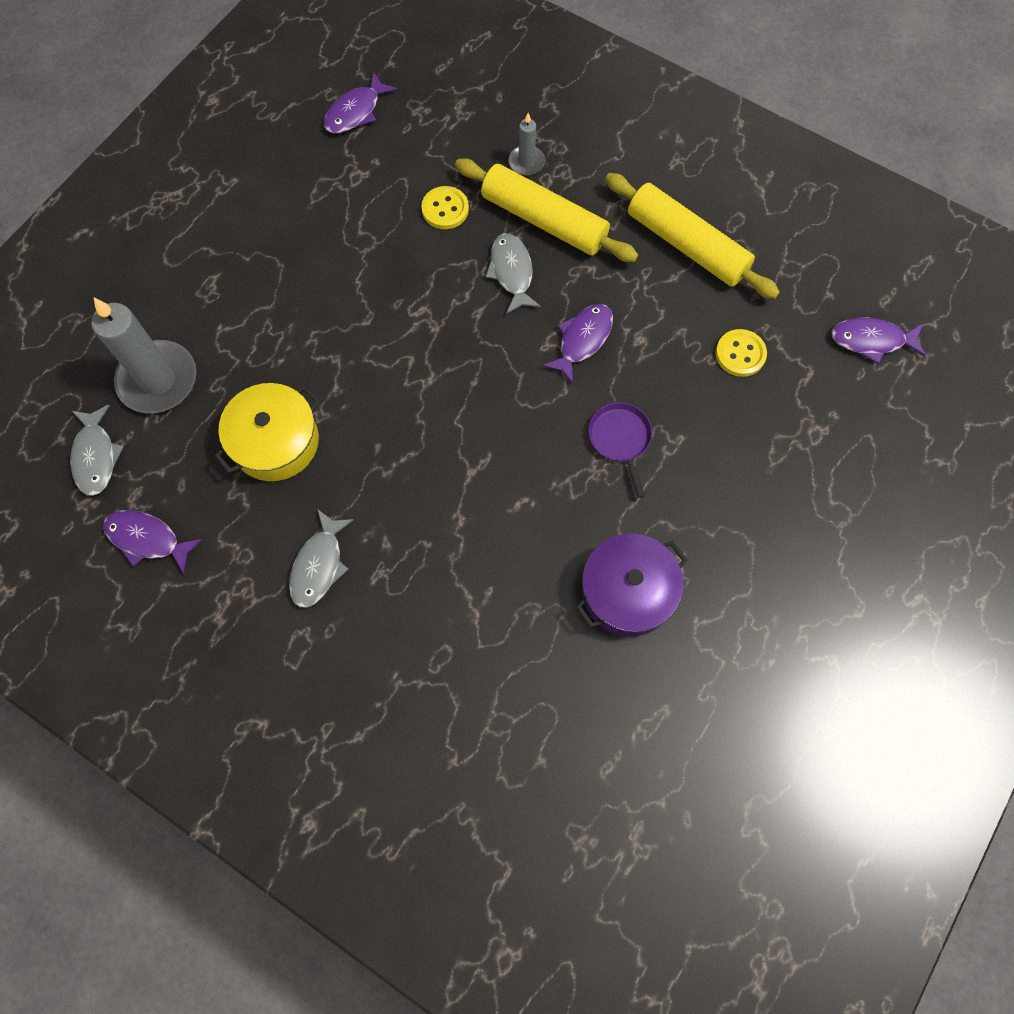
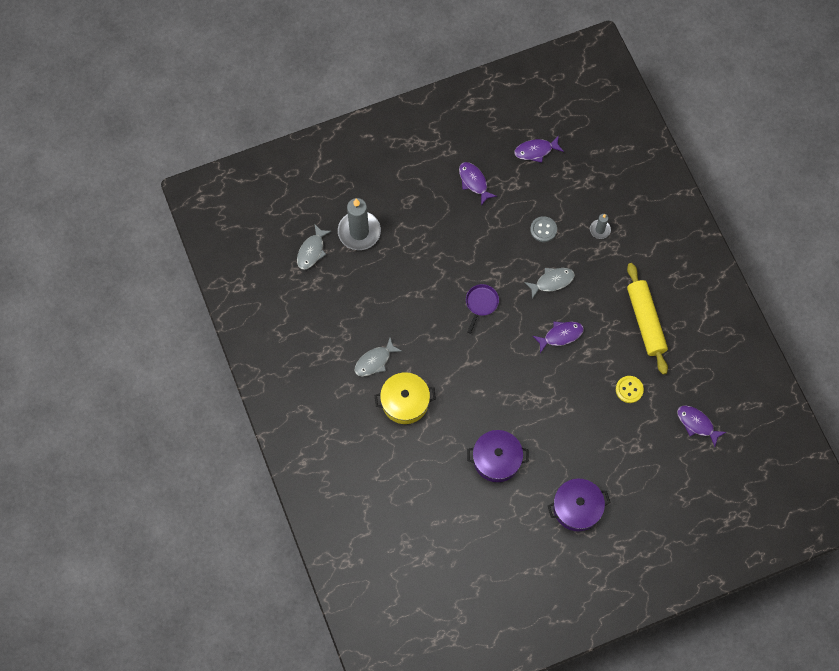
camera: 35 degrees right, 0 degrees up
(147, 539) = (311, 302): purple fish -> purple fish (474, 182)
(275, 441) = (391, 294): yellow pot -> yellow pot (405, 402)
(445, 209) = (543, 229): yellow button -> grey button
(511, 272) = (552, 281): grey fish -> grey fish turned 45 degrees clockwise
(543, 220) = (586, 265): yellow rolling pin -> none
(620, 439) = (543, 392): purple pan -> purple pan (481, 303)
(806, 583) = (577, 508): none -> purple pot

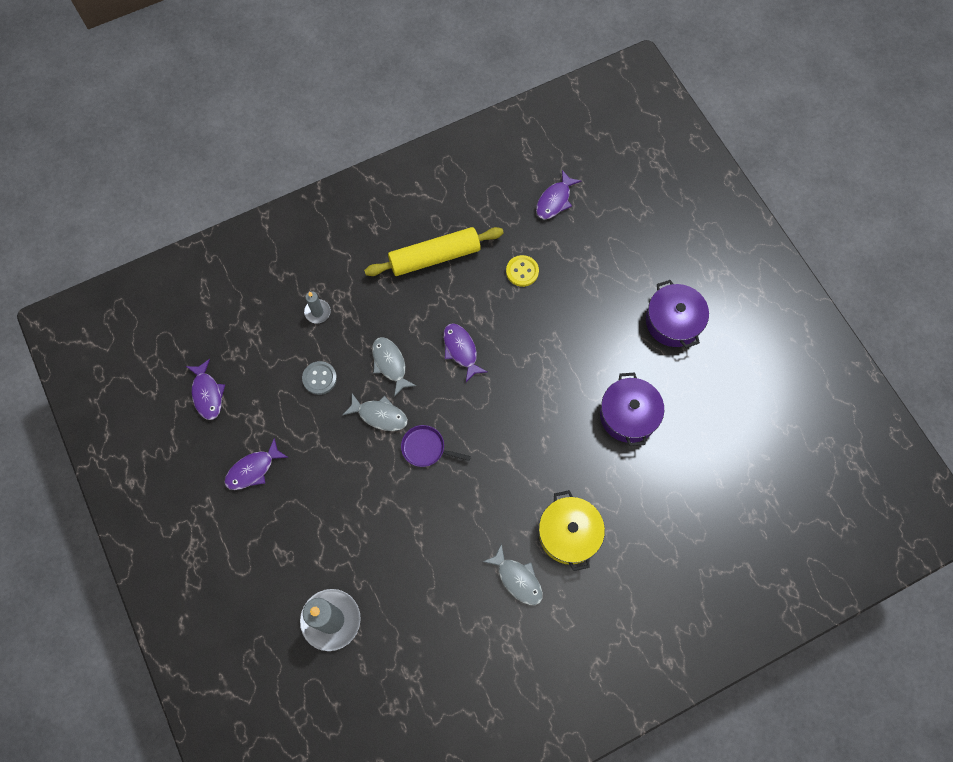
camera: 95 degrees left, 0 degrees up
(312, 251) = (363, 686): grey fish -> grey fish (379, 415)

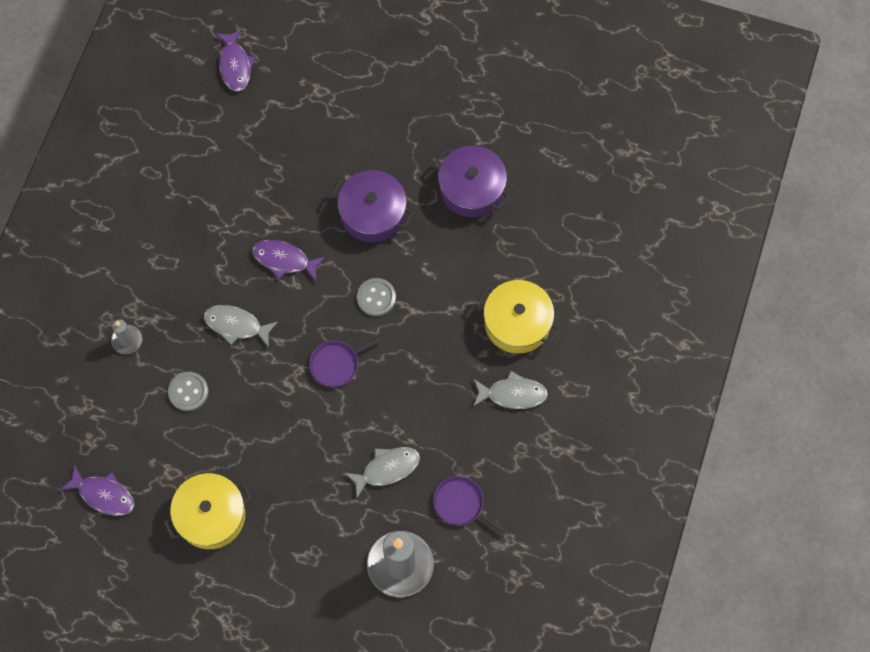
camera: 45 degrees left, 0 degrees up
(253, 469) = (211, 516): purple fish -> yellow pot
(379, 415) = (271, 374): grey fish -> grey fish (387, 469)
(409, 619) = (461, 504): none -> purple pan
(434, 257) = (181, 203): yellow rolling pin -> none
(493, 428) = (376, 298): none -> grey button
(522, 271) = (268, 150): yellow button -> none
(673, 321) = (433, 81): purple pot -> purple pot (373, 213)

